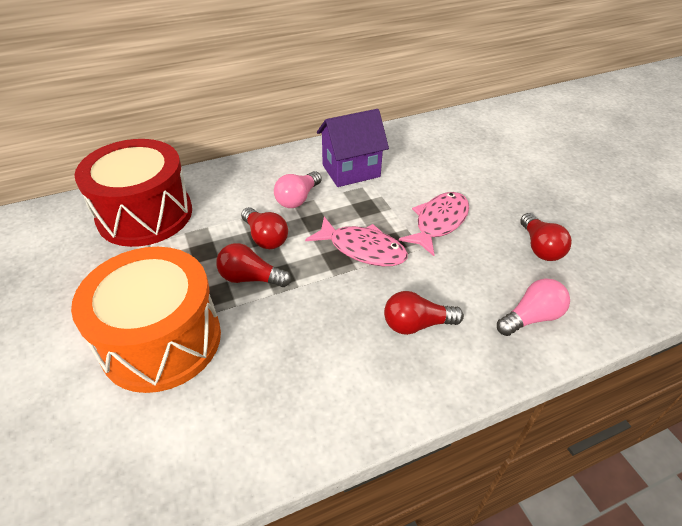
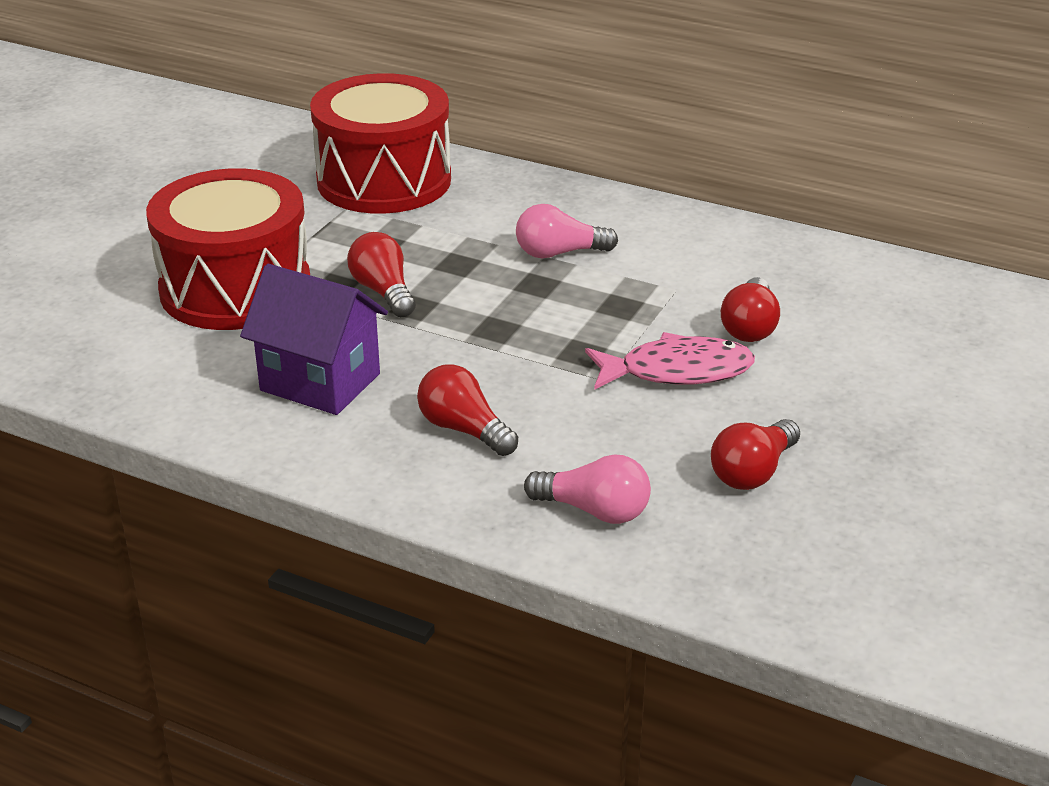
camera: 50 degrees right, 10 degrees down
(161, 340) = (235, 289): orange drum -> red drum
(265, 237) = (458, 267): red light bulb -> red light bulb (750, 327)
(351, 171) = (678, 261): purple house -> purple house (320, 382)
(362, 249) = (537, 339): pink fish -> none

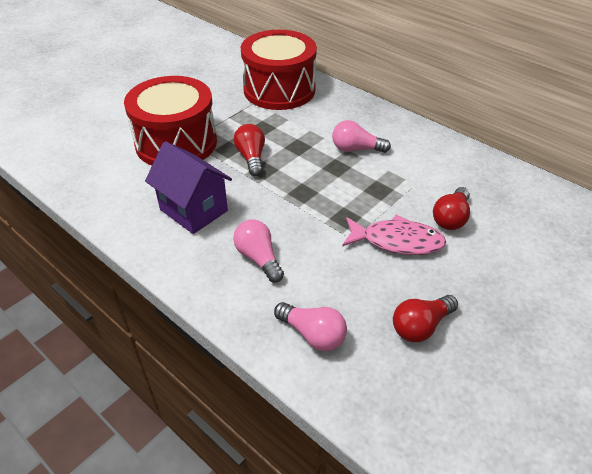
camera: 15 degrees right, 10 degrees up
(464, 429) = (258, 258): red light bulb -> pink light bulb

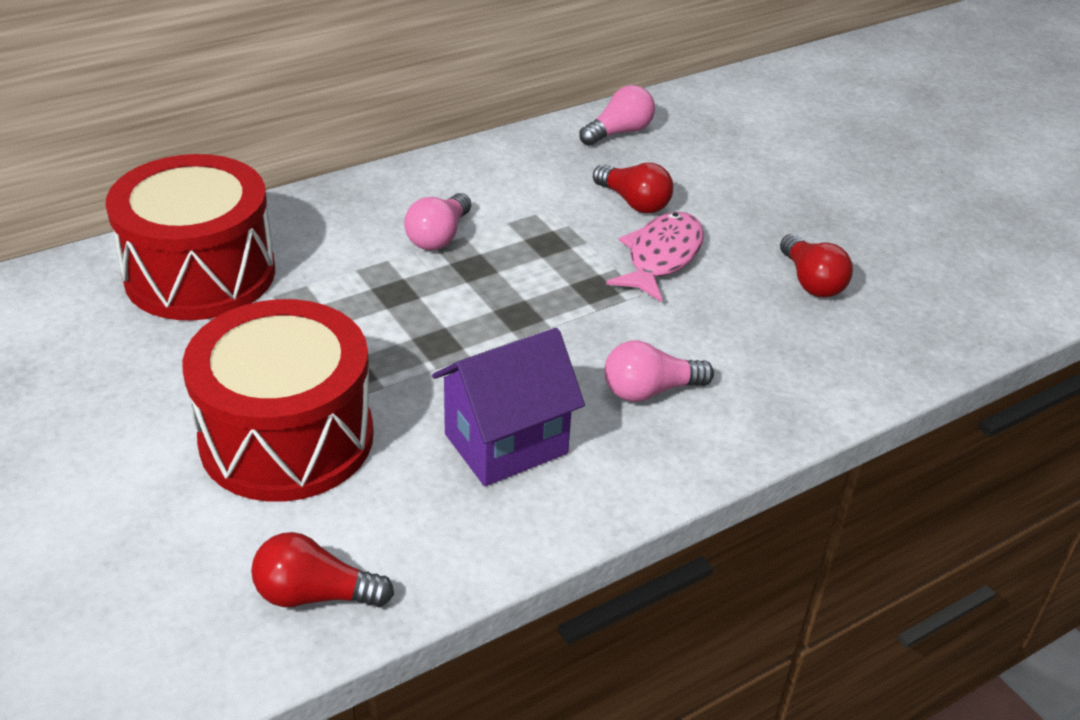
camera: 75 degrees left, 5 degrees down
(251, 158) = (395, 350): red light bulb -> red light bulb (315, 595)
(313, 334) = (806, 370): pink light bulb -> pink light bulb (619, 132)

